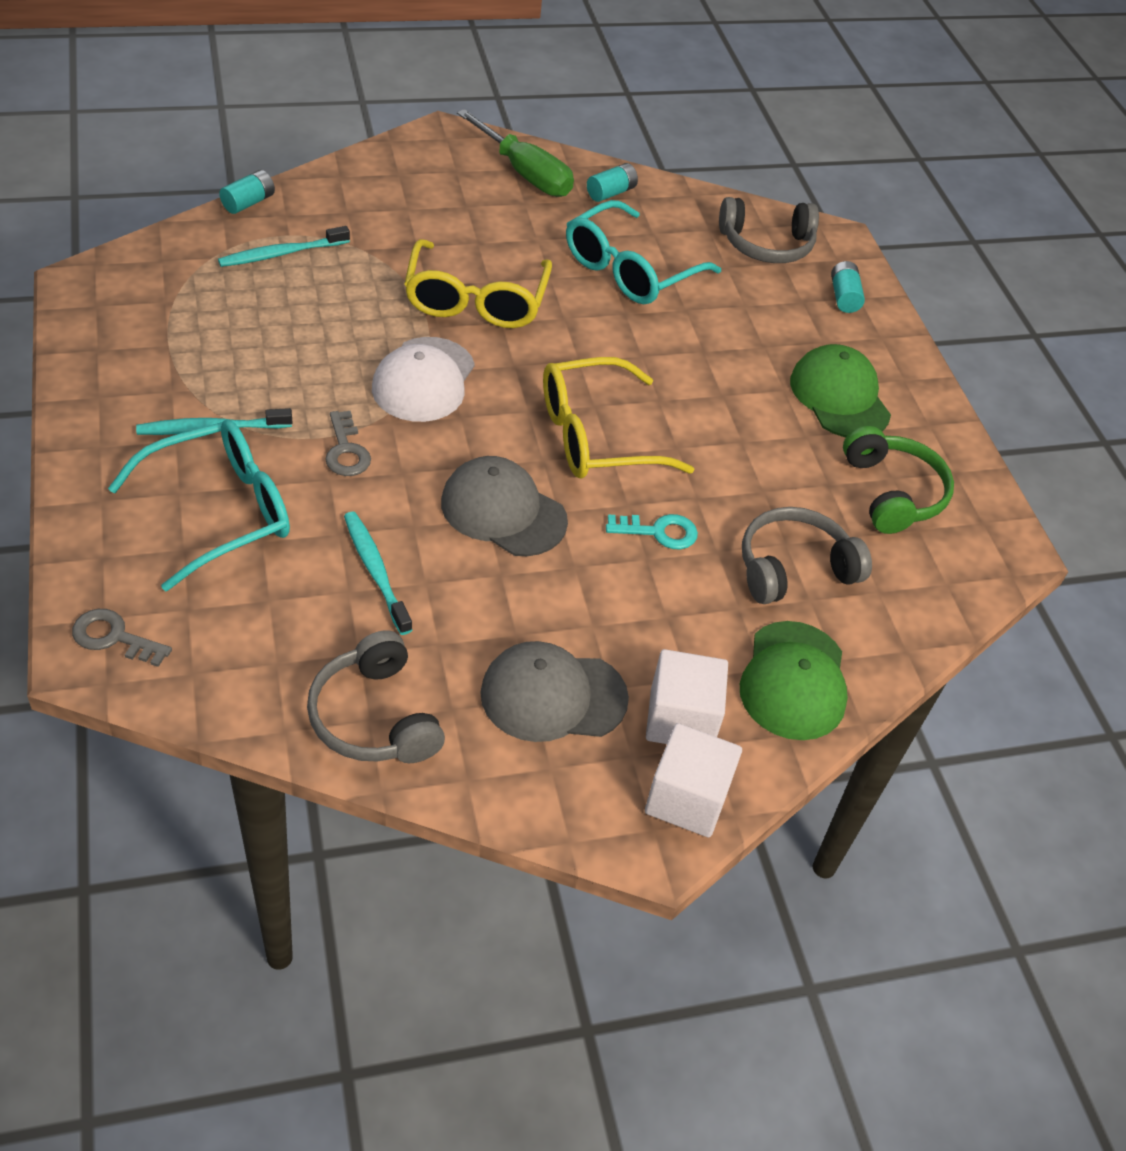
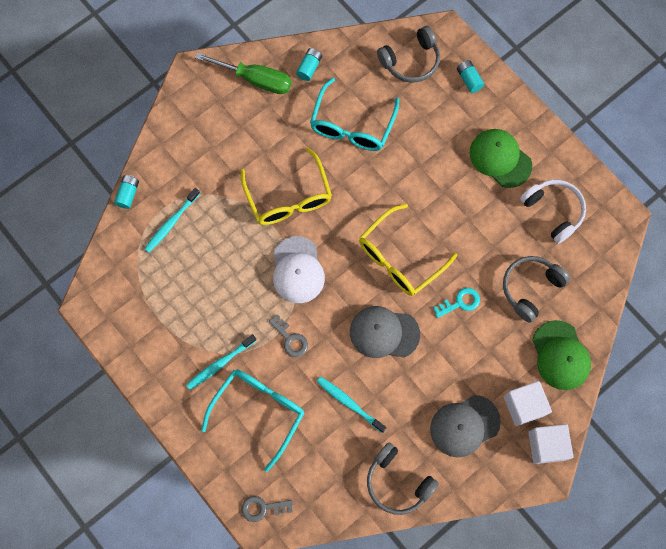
camera: 20 degrees left, 25 degrees up
(892, 493) = (553, 211): green headphones -> white headphones

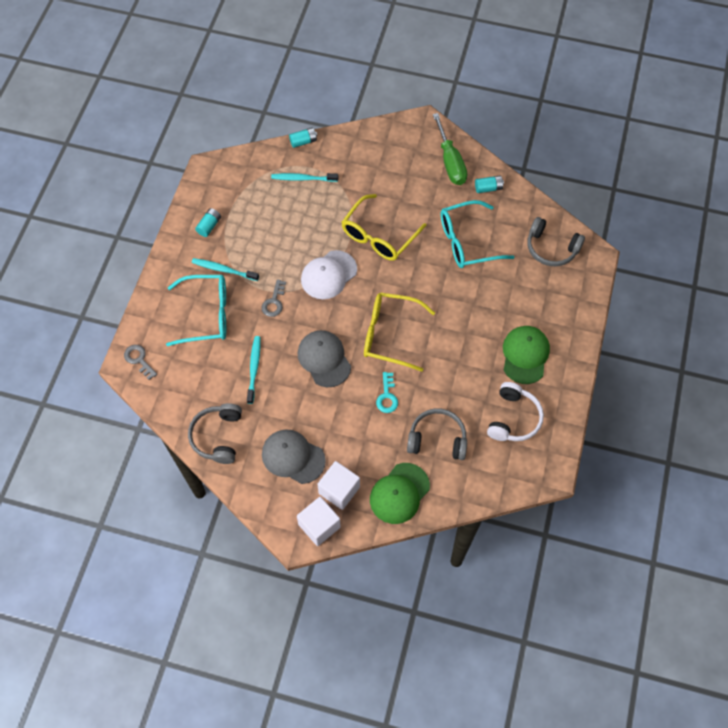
camera: 55 degrees right, 10 degrees down
(460, 302) = (387, 396): turquoise key -> turquoise key turned 60 degrees clockwise
(469, 80) = (571, 295): turquoise battery -> turquoise battery (209, 226)

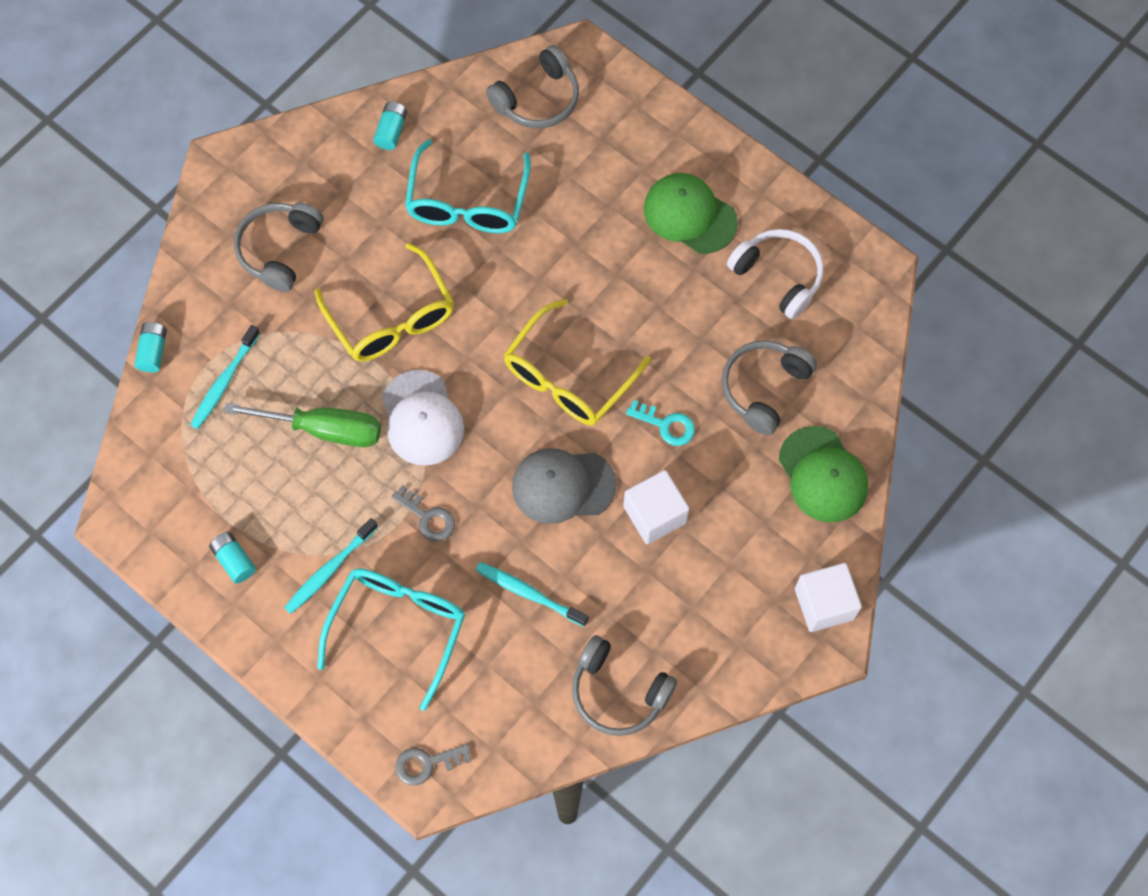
camera: 65 degrees left, 5 degrees up
(293, 457) = (701, 596): grey cap -> none
(339, 490) = (782, 554): white cube -> white cube (654, 515)
(389, 169) = (279, 249): none -> grey headphones
(450, 162) = (315, 160): green screwdriver -> green screwdriver (324, 429)

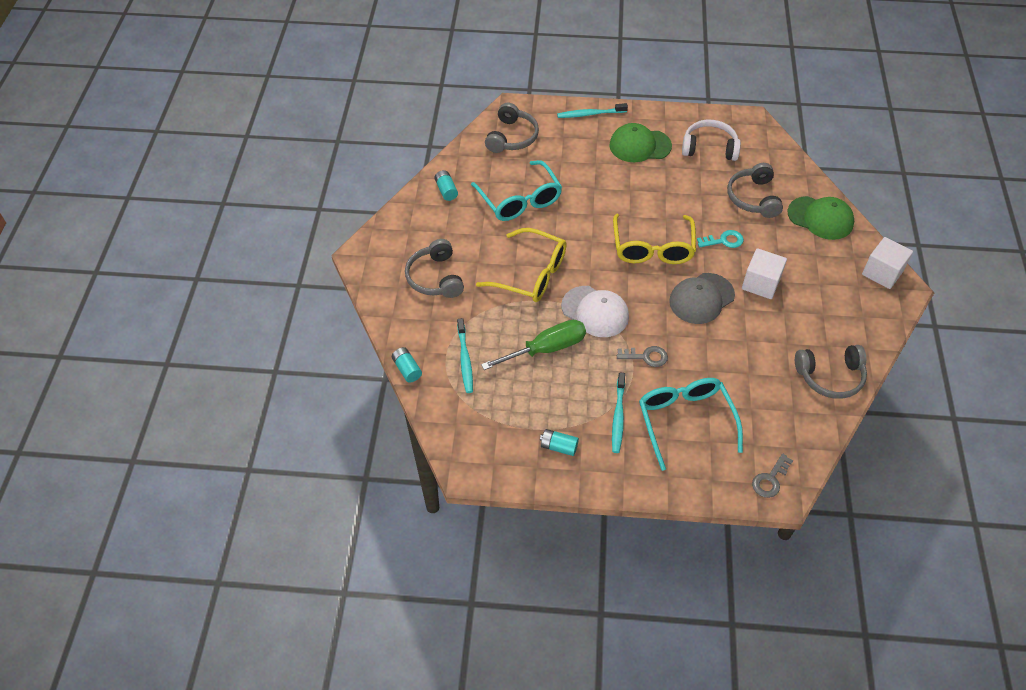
camera: 35 degrees left, 15 degrees down
(529, 594) = (737, 359): turquoise toothbrush -> turquoise toothbrush (590, 114)

